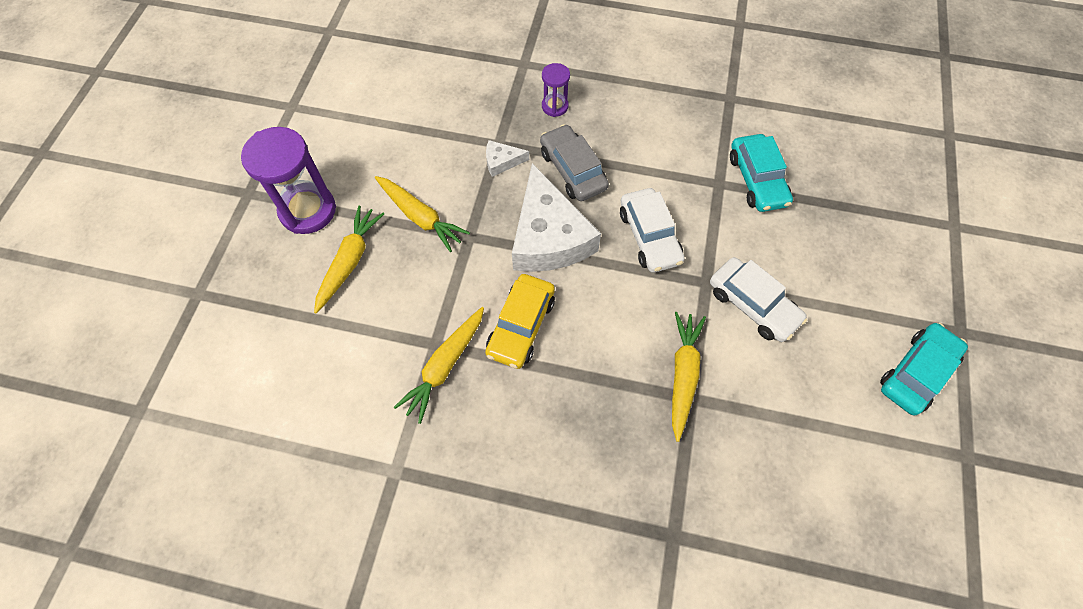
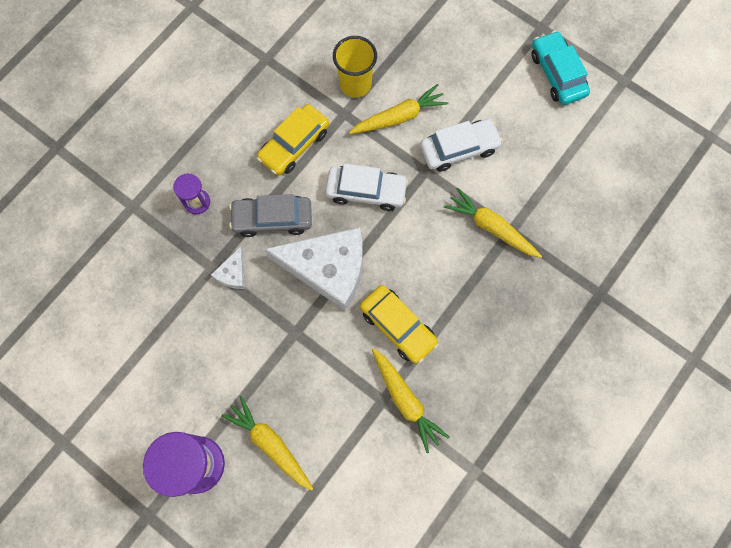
camera: 65 degrees left, 10 degrees up
(421, 217) = (255, 366): yellow carrot -> yellow carrot (399, 117)
(658, 156) = (294, 144): none -> yellow car
(757, 180) = (355, 84): turquoise car -> yellow cup

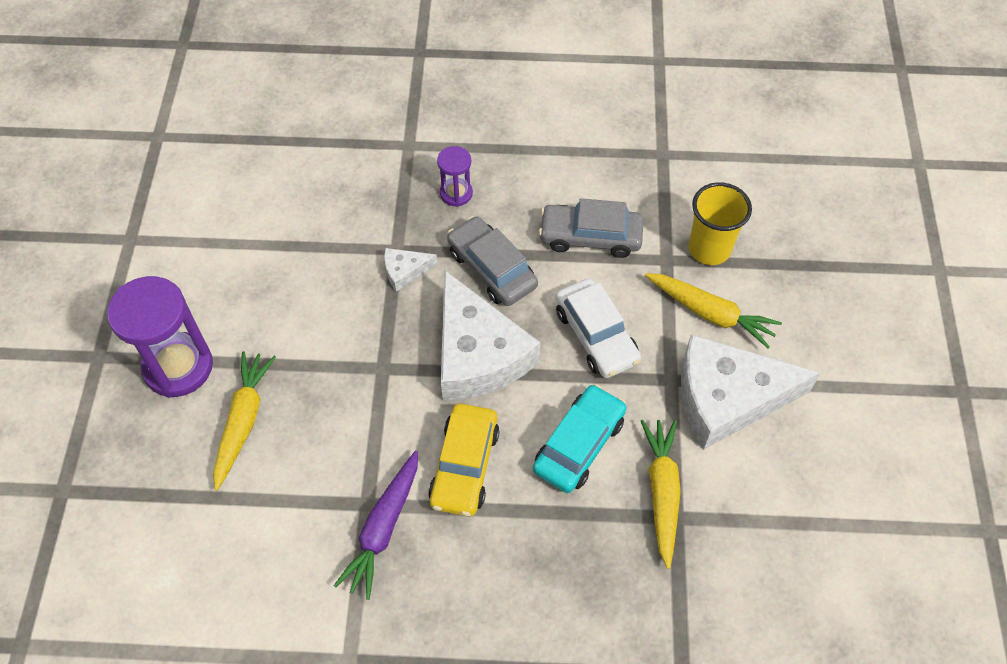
camera: 55 degrees right, 15 degrees down
(294, 144) = (590, 237): yellow car -> grey car
(406, 400) = (383, 529): yellow carrot -> purple carrot
(459, 149) = (728, 398): white car -> white cheese
(557, 74) = (921, 446): turquoise car -> turquoise car (579, 445)

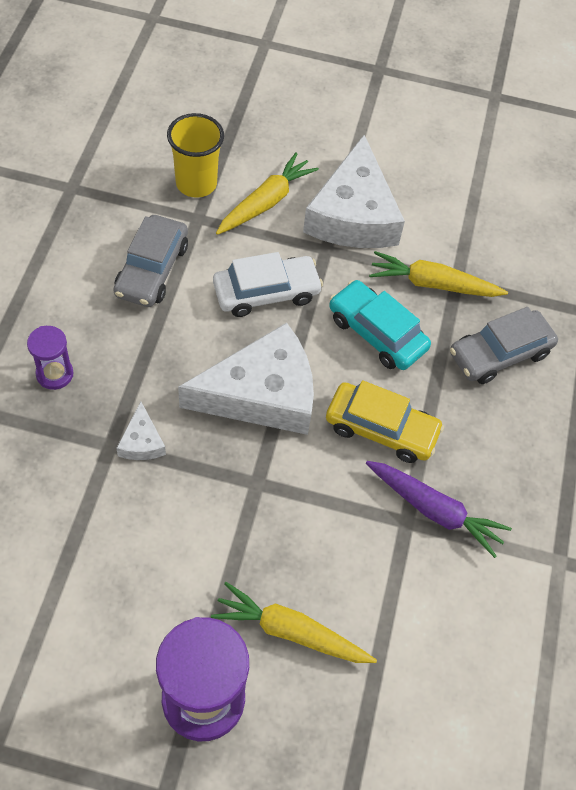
camera: 85 degrees left, 0 degrees up
(492, 269) = (164, 361): grey car -> grey car (499, 354)

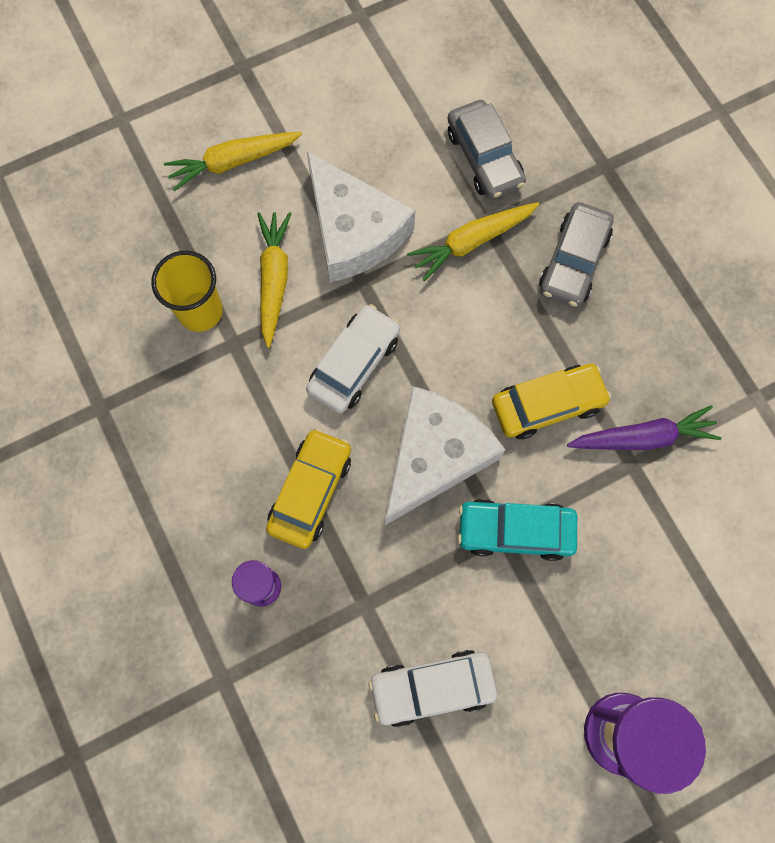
camera: 35 degrees left, 15 degrees up
(98, 539) = (432, 687): none -> white car
(141, 441) = (385, 580): white cheese -> none
(151, 345) = (310, 491): none -> yellow car
(152, 269) = (244, 424): grey car -> grey car (484, 158)
(290, 631) = (632, 626): yellow carrot -> yellow carrot (233, 162)
(377, 333) = (470, 324): turquoise car -> turquoise car (515, 531)

